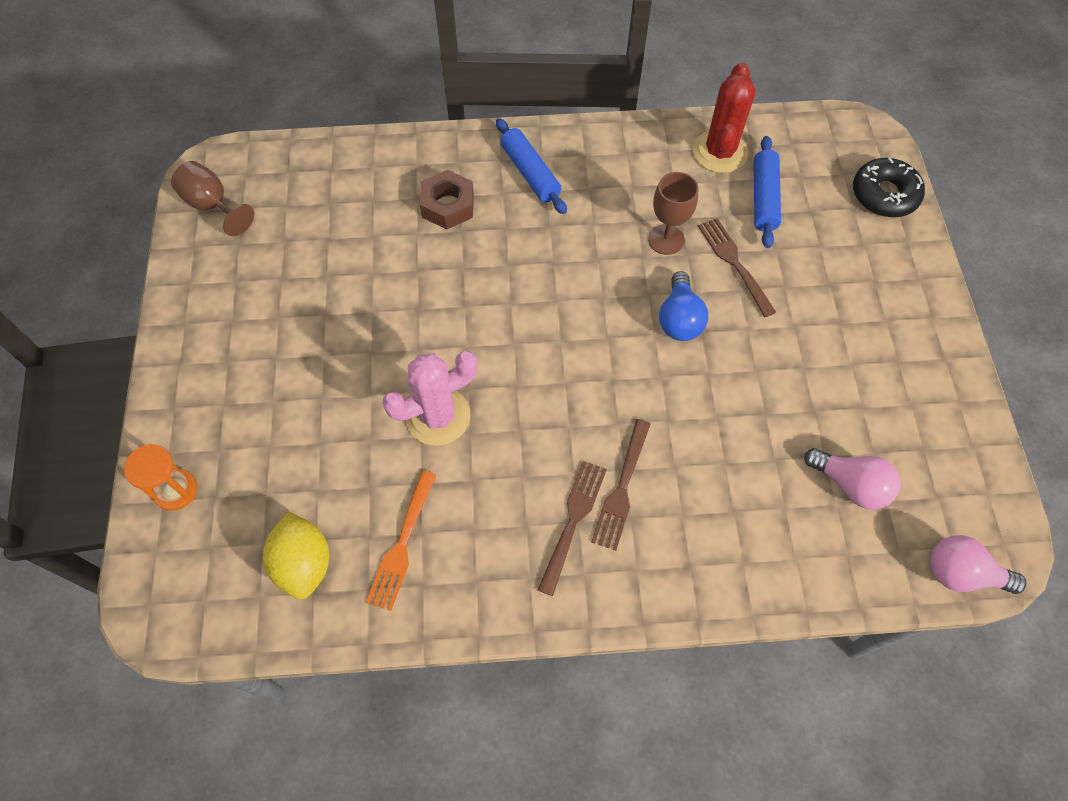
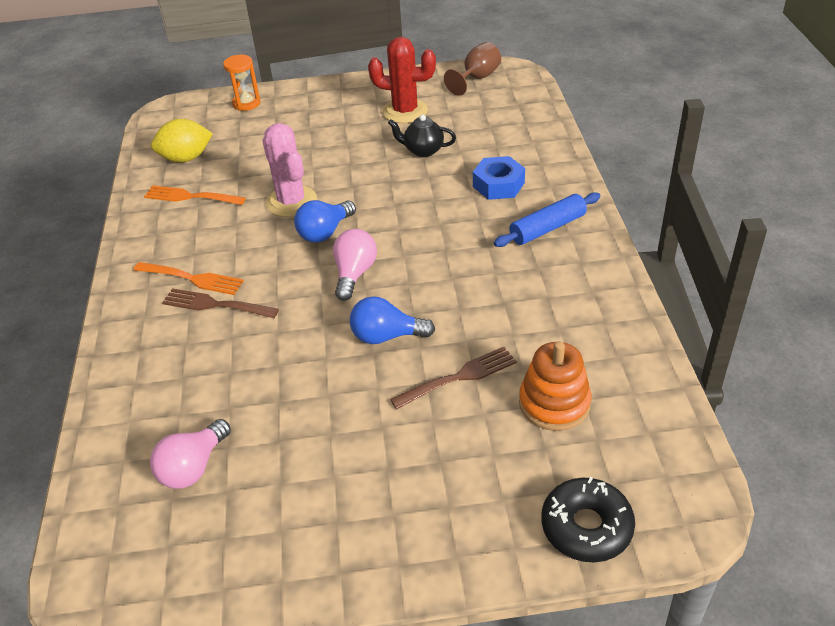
camera: 90 degrees right, 20 degrees down
(362, 272) = (423, 150): none -> black teapot
(448, 205) = (498, 185): brown nut -> blue nut
(505, 377) = (325, 232): none -> blue light bulb
(573, 521) = (192, 279): brown fork -> orange fork
(666, 239) = (482, 324): brown goblet -> none
(719, 152) = (614, 364): red cactus -> red cactus (405, 111)
(764, 198) = (554, 403): blue rolling pin -> orange stacking toy
(961, 573) = (81, 558): pink light bulb -> pink light bulb (354, 274)

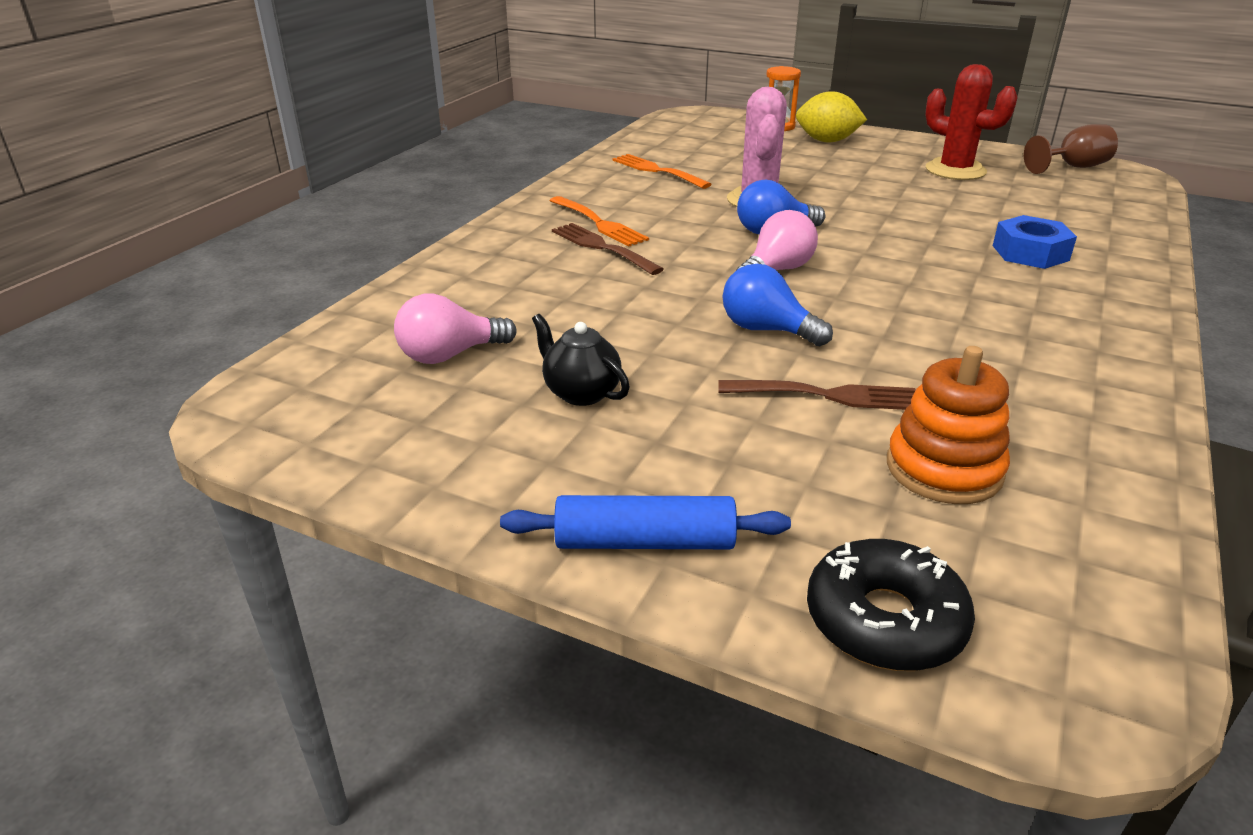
camera: 30 degrees right, 10 degrees down
(186, 158) = (680, 146): yellow lemon -> yellow lemon (827, 141)
(423, 150) = (951, 203): black teapot -> black teapot (581, 393)
(547, 228) = (1071, 307): blue rolling pin -> blue rolling pin (644, 542)

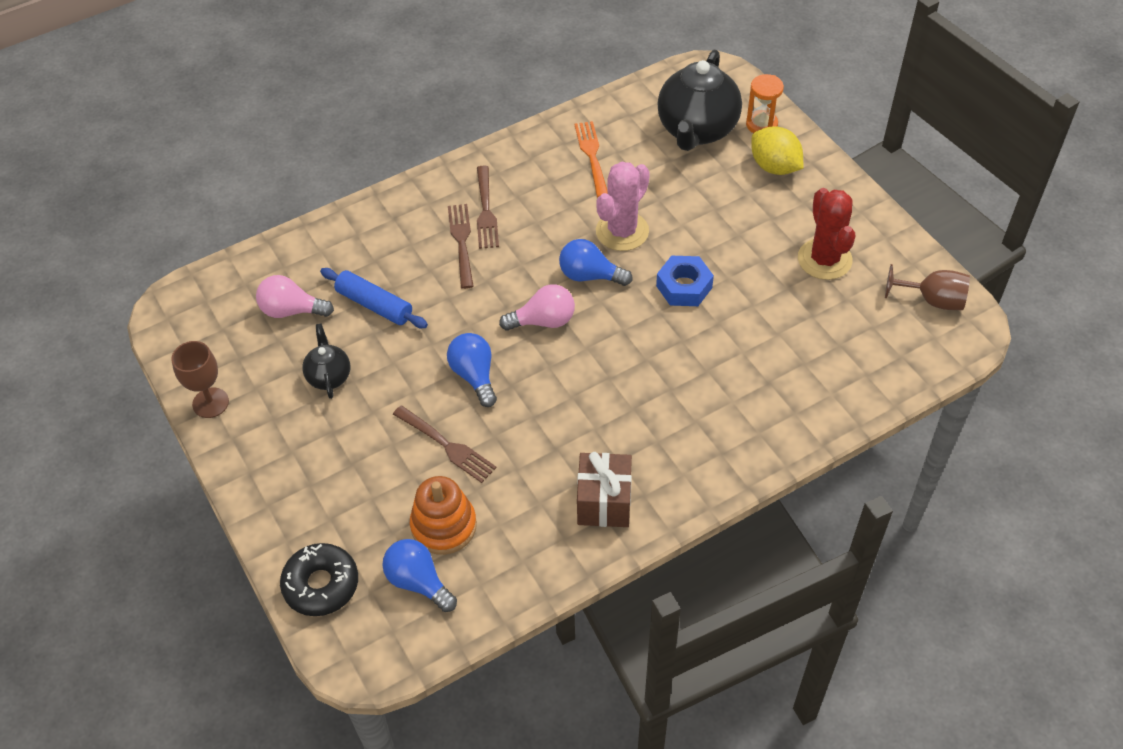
camera: 35 degrees right, 20 degrees up
(423, 484) = (210, 403): none -> brown goblet
(599, 223) = (485, 211): orange fork -> brown fork
(644, 542) = (269, 490): blue rolling pin -> blue rolling pin (374, 305)
(729, 140) = (697, 130): none -> black teapot
(1010, 543) = (418, 582): none -> blue light bulb
(1030, 253) = (735, 387): blue nut -> blue nut (684, 287)
(1074, 371) = (604, 502): none -> brown gift

